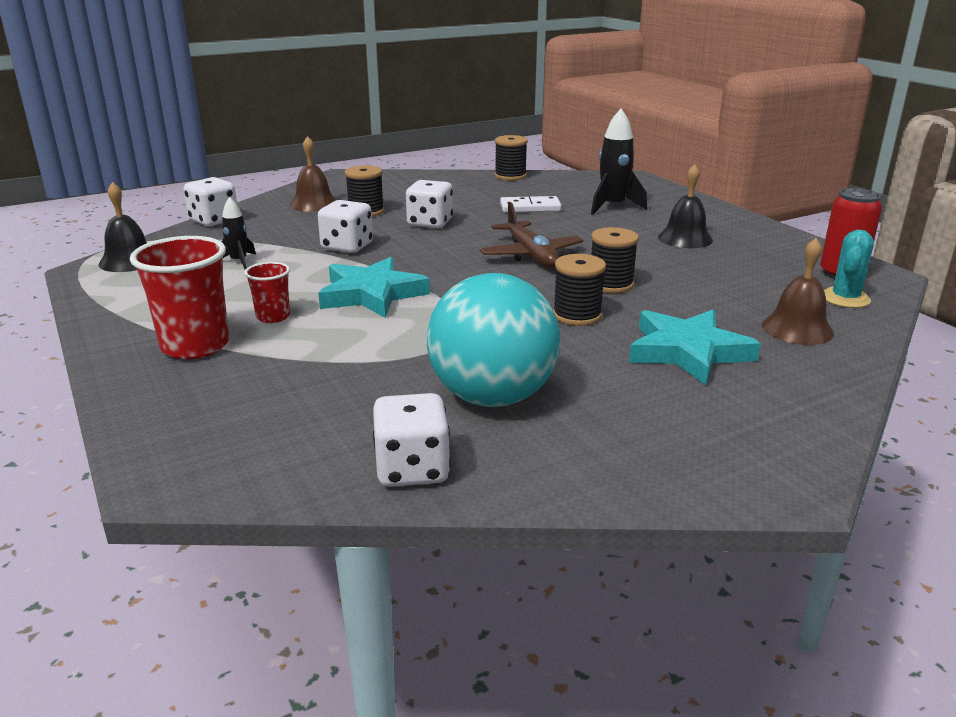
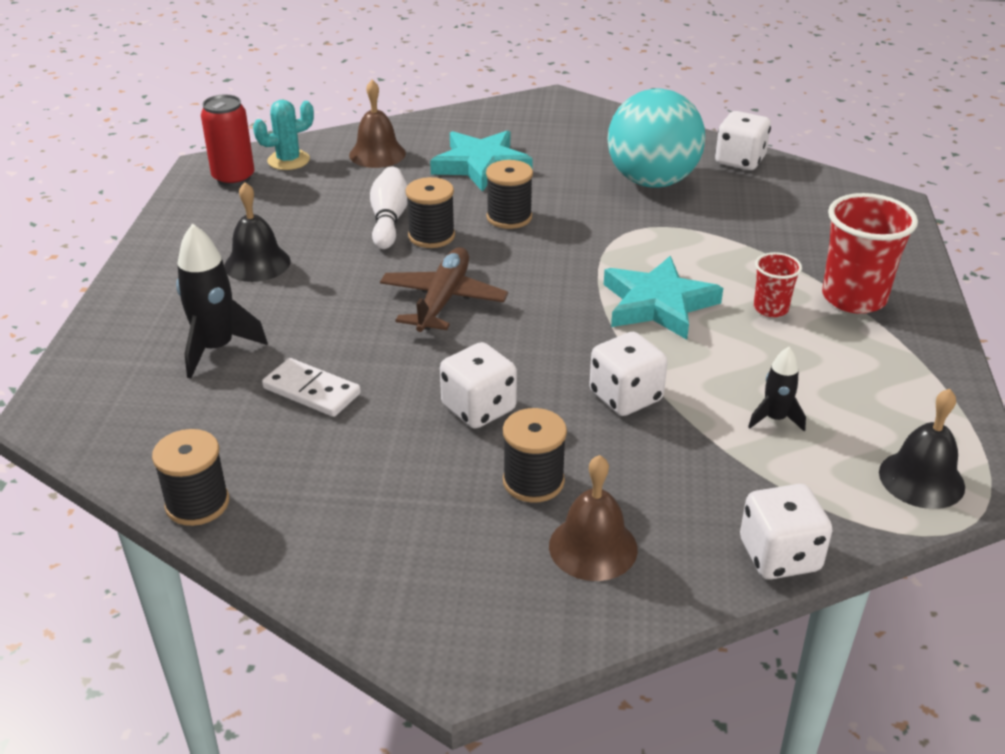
camera: 145 degrees left, 10 degrees up
(663, 284) = (389, 220): none -> white bowling pin

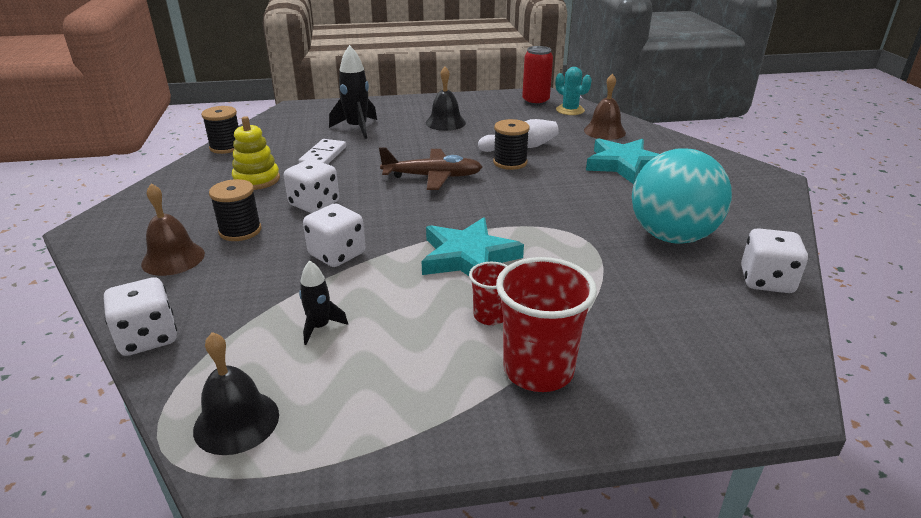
camera: 75 degrees right, 5 degrees down
(365, 465) = (257, 180): none -> yellow stacking toy
(509, 217) = (556, 184): black spool -> none

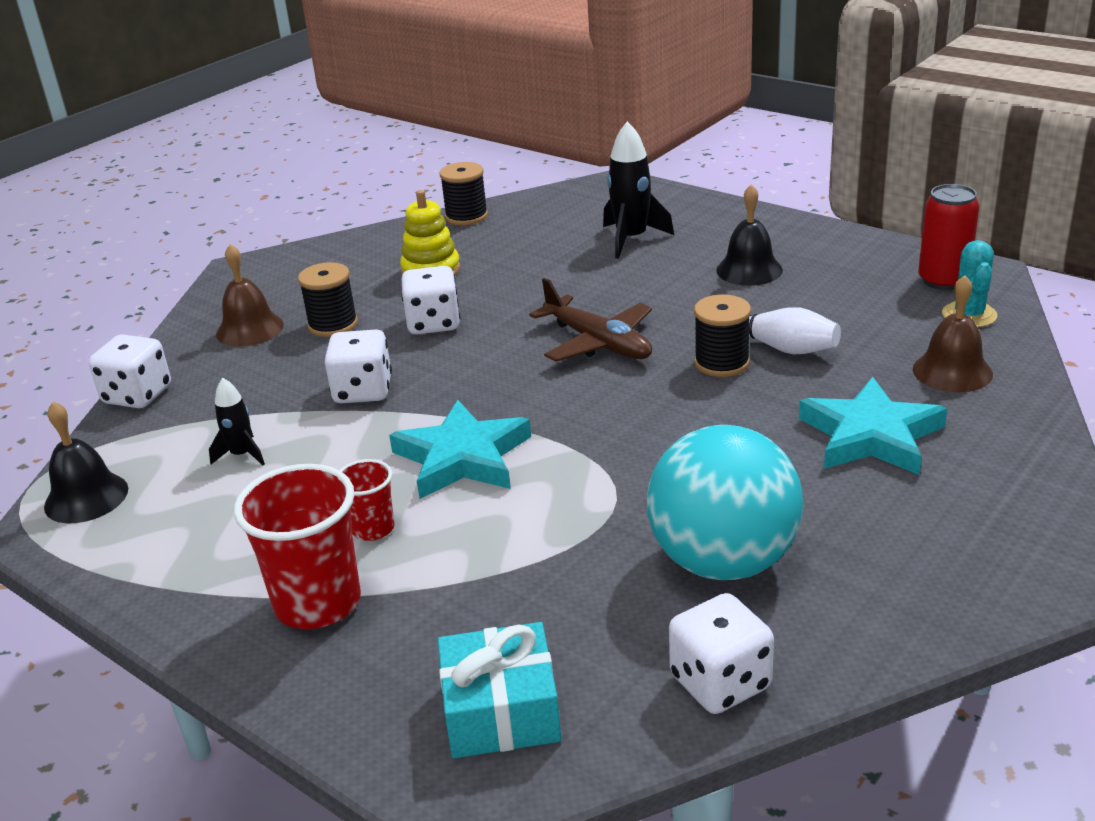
camera: 50 degrees right, 0 degrees up
(323, 156) = (535, 265): white domino -> none
(723, 352) = (501, 711): none -> turquoise gift

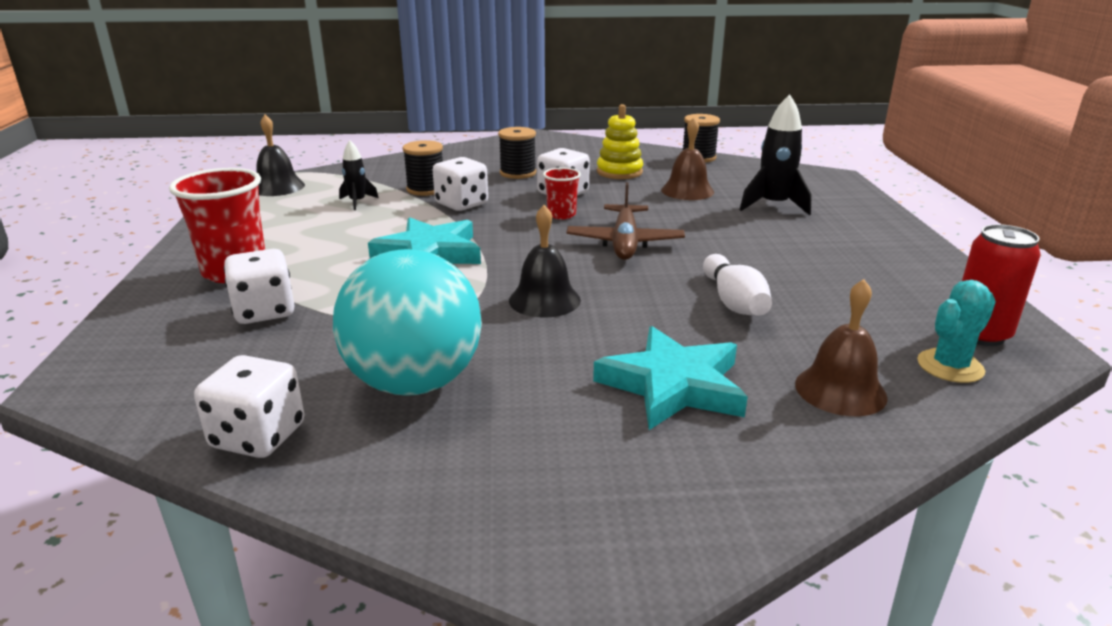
camera: 45 degrees right, 5 degrees down
(137, 395) = (382, 162): white dice -> white dice (264, 312)
(250, 329) = (481, 159): brown bell -> brown bell (687, 191)
(373, 529) = (324, 258): red cup -> red cup (561, 215)
(501, 711) = (166, 364): turquoise gift -> none
(722, 363) = (673, 290): black spool -> black spool (426, 189)
(749, 270) = (819, 254): black bell -> black bell (544, 300)

